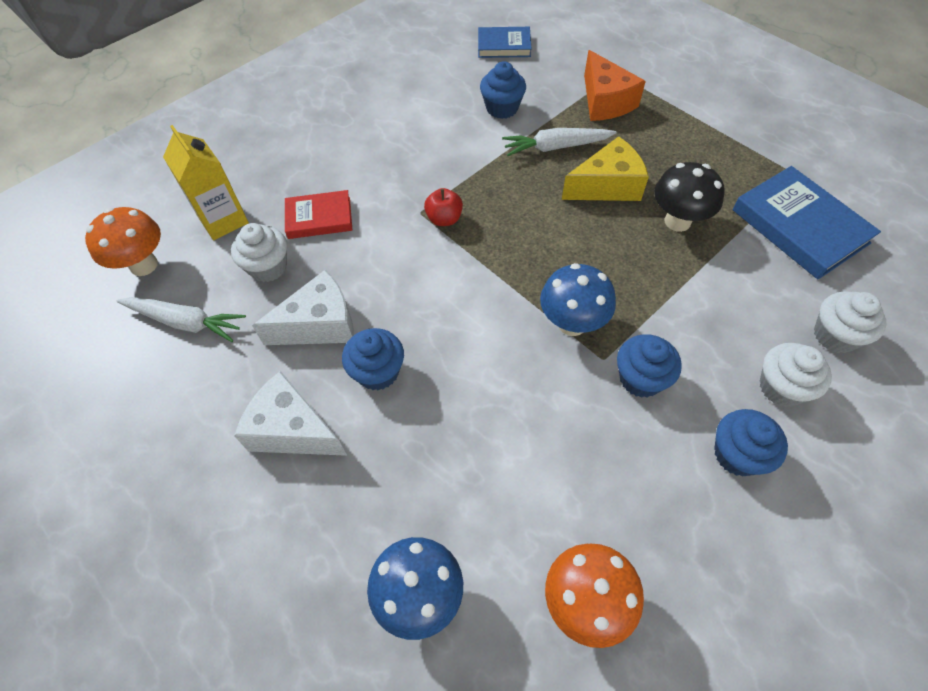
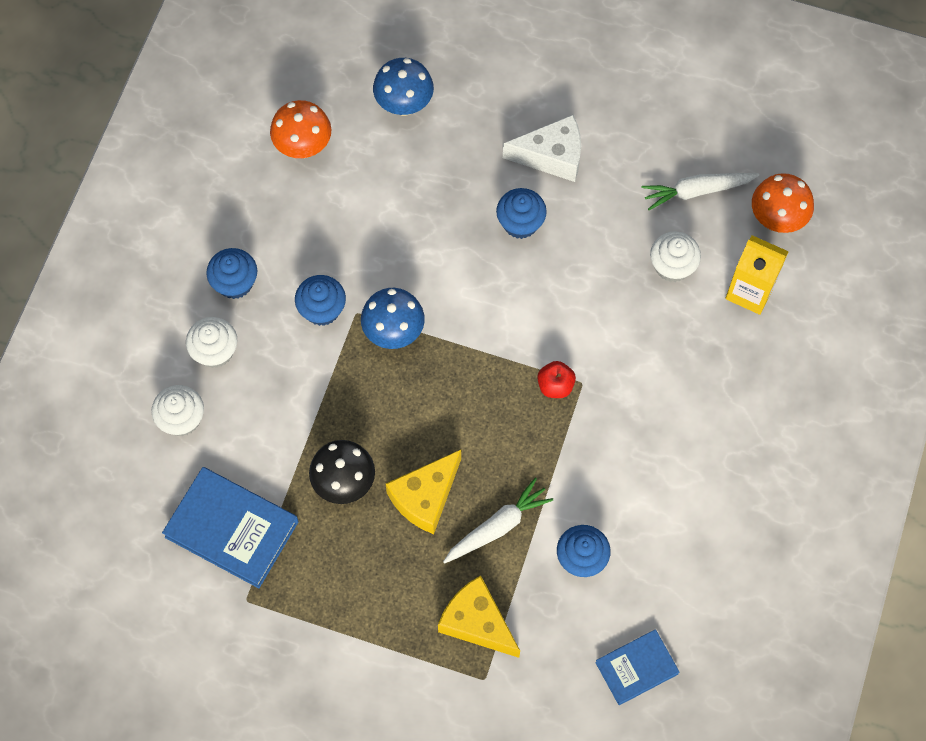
camera: 150 degrees right, 10 degrees up
(319, 218) = (667, 334): red book -> none
(320, 324) = (591, 238): white cheese -> none
(605, 101) = (477, 622): orange cheese -> yellow cheese

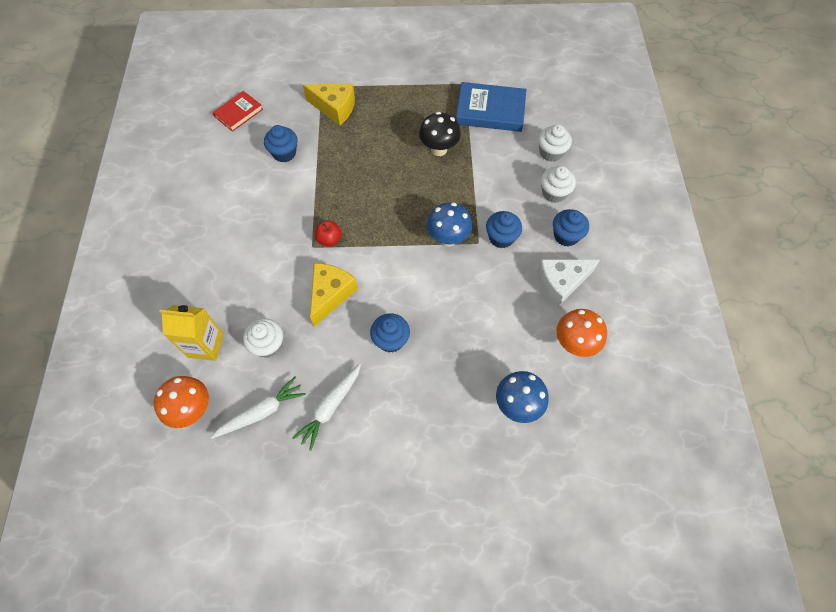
camera: 160 degrees right, 5 degrees down
(425, 497) = (388, 156): yellow cheese -> yellow cheese (330, 295)
(498, 526) = (339, 154): white carrot -> white carrot (330, 407)
(552, 156) = (385, 402): white cheese -> white cheese (560, 283)
(636, 668) = (238, 113): blue book -> red book

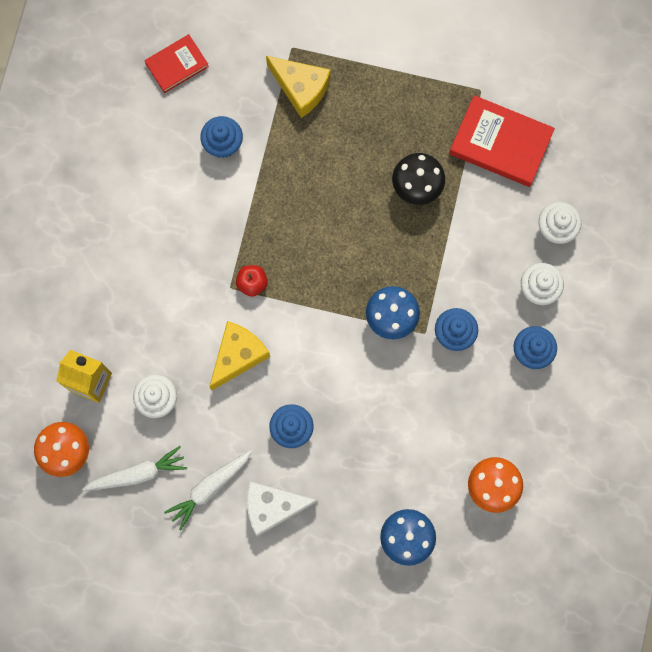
camera: 15 degrees right, 15 degrees up
(490, 110) = (500, 143): blue book -> red book
(560, 283) = (503, 411): white cheese -> white cheese (273, 507)

